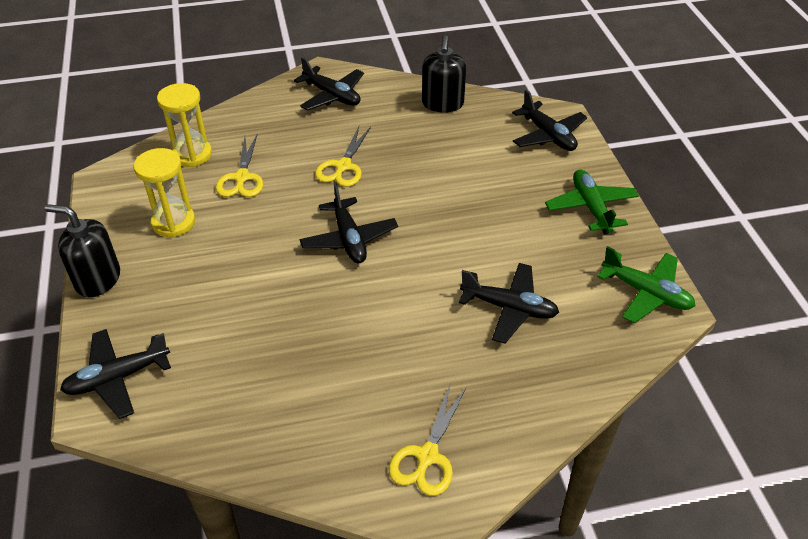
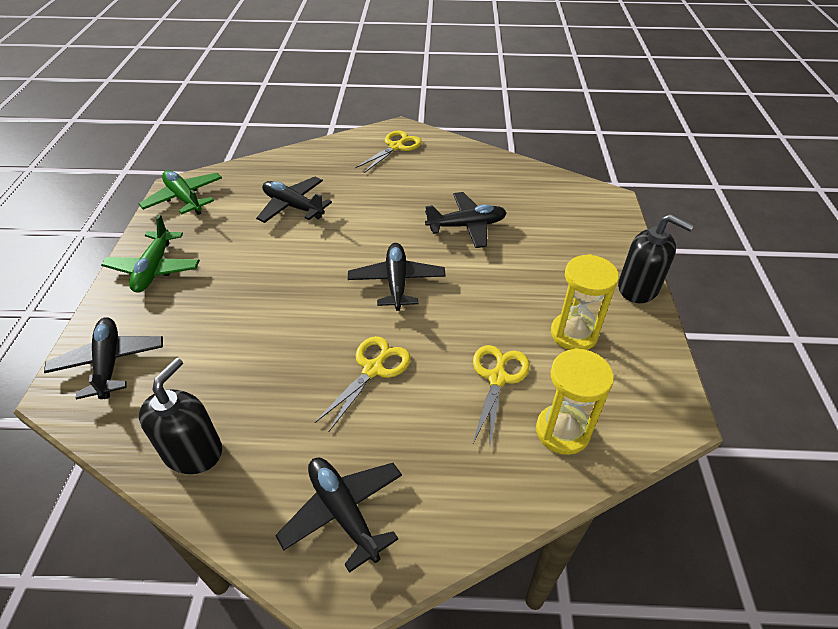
camera: 165 degrees left, 0 degrees up
(118, 378) = (598, 213): black plane -> black plane (466, 226)

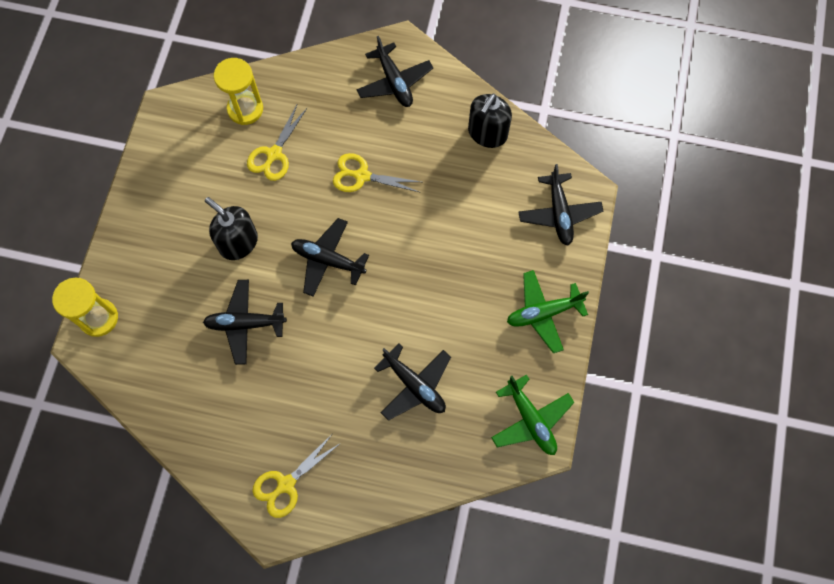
camera: 170 degrees left, 25 degrees up
(154, 269) = (543, 313): green plane -> green plane turned 120 degrees counterclockwise
(373, 369) = (362, 176): yellow scissors -> yellow scissors turned 60 degrees clockwise
(396, 282) = (328, 260): black plane -> black plane turned 105 degrees clockwise
(574, 334) = (201, 183): yellow hourglass -> yellow hourglass (99, 318)
(638, 288) = (125, 219): black soap dispenser -> black soap dispenser (238, 242)

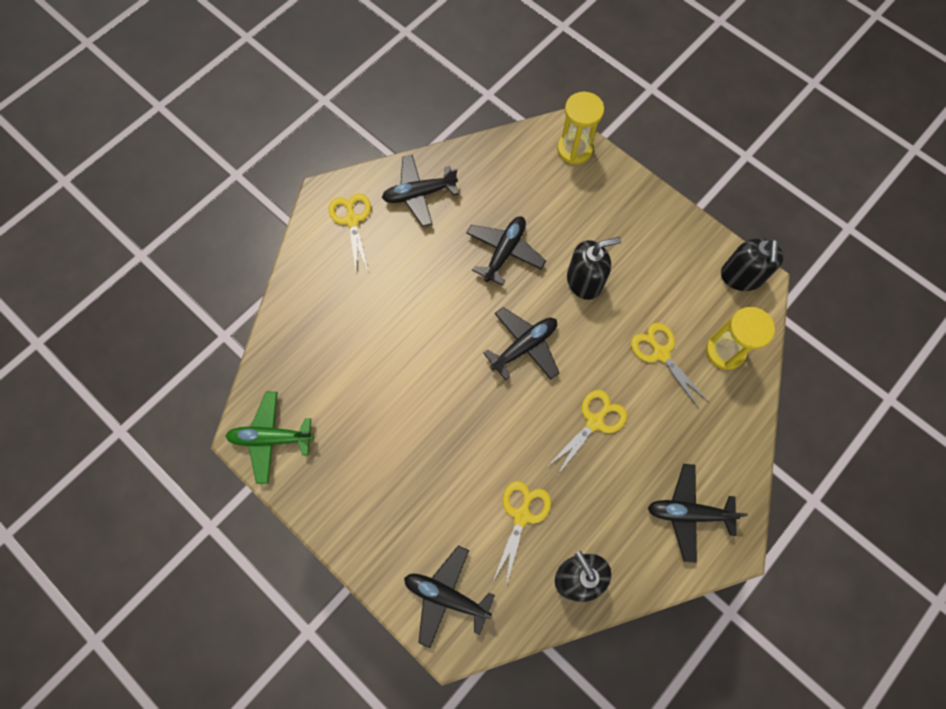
camera: 120 degrees right, 0 degrees up
(167, 124) = (741, 276): none -> black soap dispenser
(414, 385) = (365, 358): black plane -> black plane (419, 194)
(468, 192) = (521, 516): none -> yellow scissors
(543, 313) = (356, 512): green plane -> none

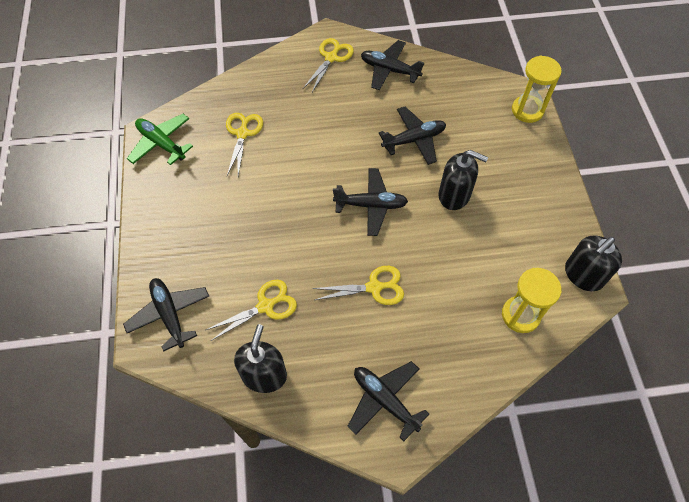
camera: 40 degrees right, 10 degrees down
(660, 353) = (467, 280): yellow scissors -> yellow scissors (242, 134)

